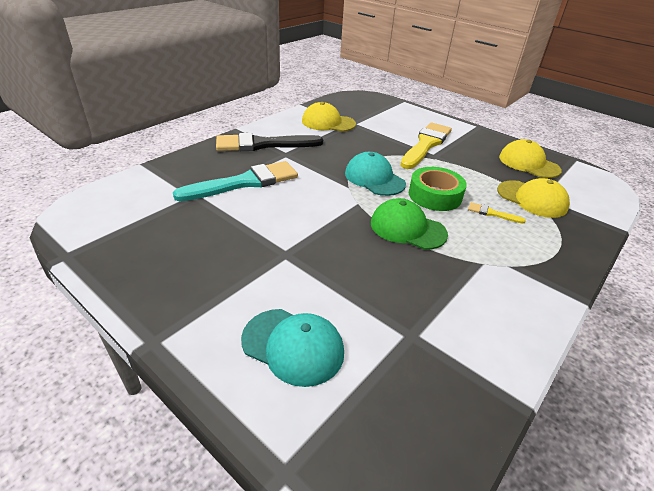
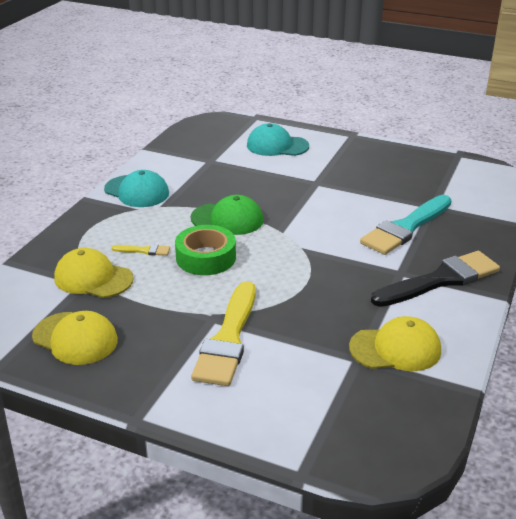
camera: 165 degrees right, 5 degrees down
(374, 178) = (278, 263): turquoise cap -> turquoise cap (137, 191)

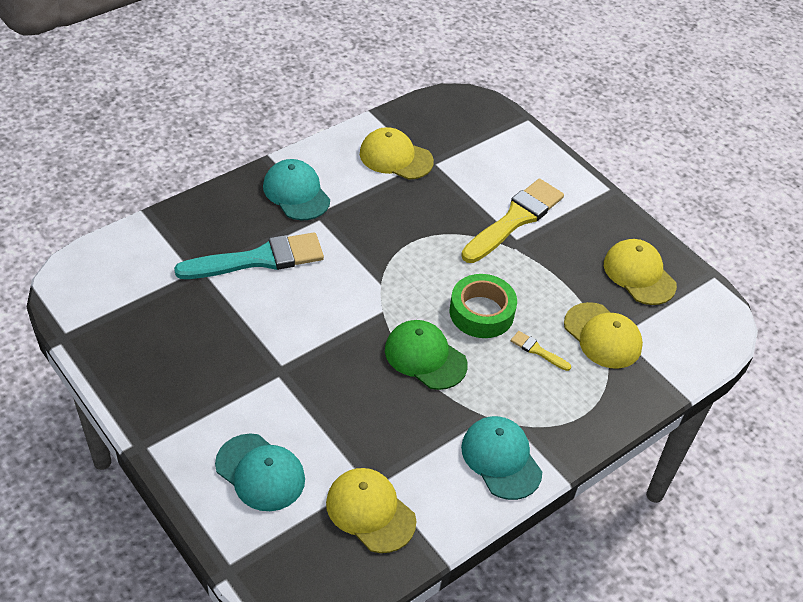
camera: 155 degrees left, 15 degrees up
(201, 151) = (370, 511): none -> yellow cap
(440, 280) = (296, 193): black brush -> turquoise cap

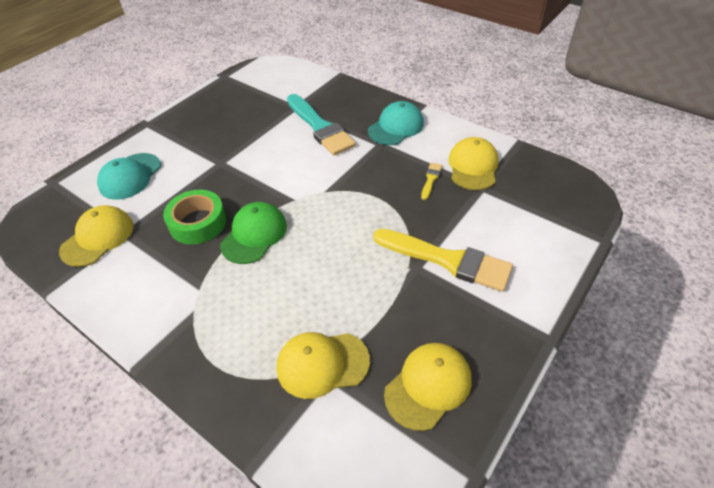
camera: 80 degrees right, 0 degrees up
(481, 312) = (317, 260): green tape -> green tape (198, 223)
(501, 459) = (153, 308): turquoise cap -> none
(537, 350) = (284, 311): yellow brush -> yellow brush (431, 179)
(602, 336) = (322, 364): yellow cap -> yellow cap turned 45 degrees clockwise

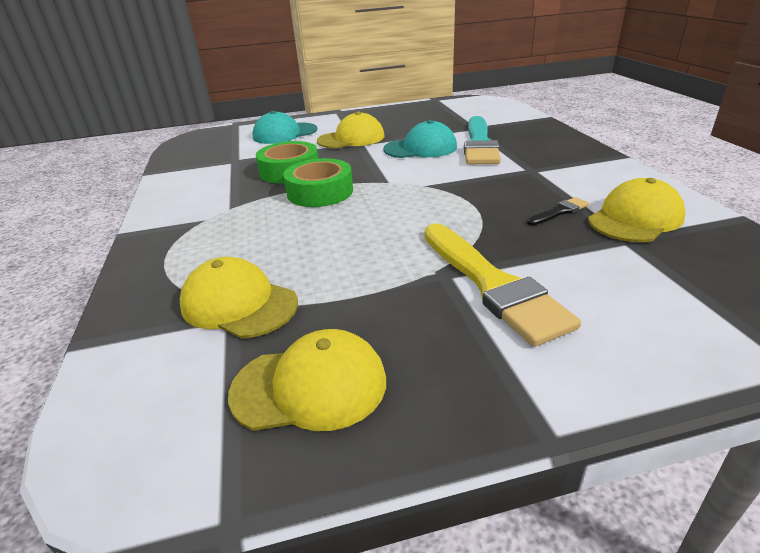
camera: 40 degrees right, 15 degrees down
(98, 238) = (215, 157): yellow cap -> yellow cap (351, 138)
(254, 235) = (320, 192): green cap -> green tape
(396, 127) = (566, 163): turquoise cap -> turquoise cap (420, 148)
(431, 179) = (559, 212): yellow brush -> black brush

